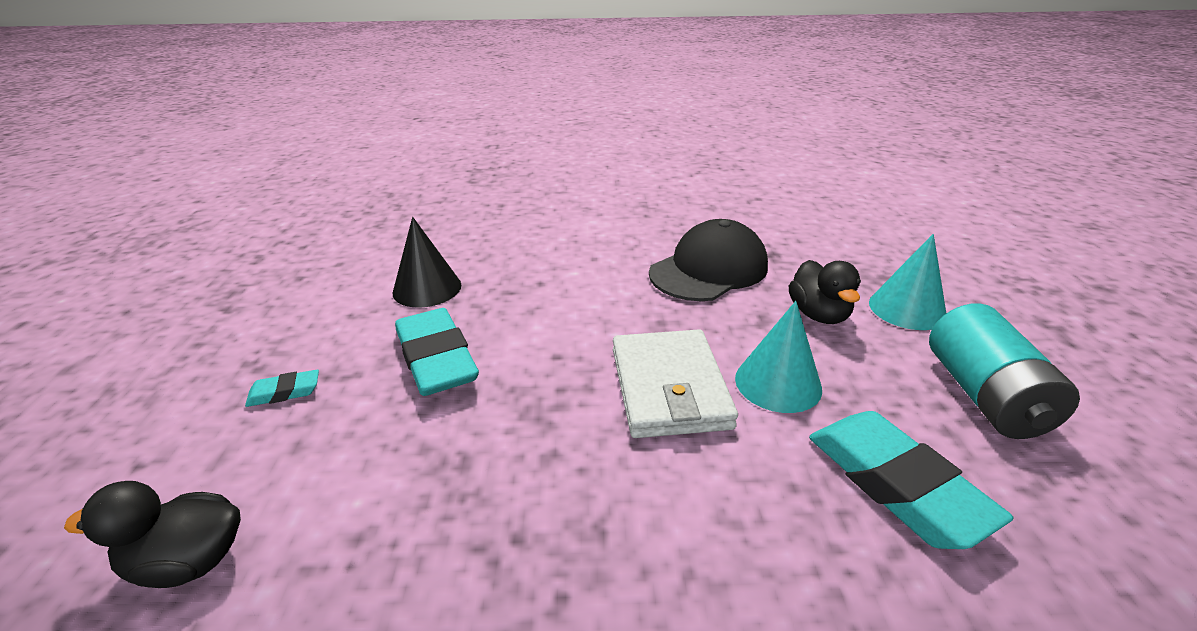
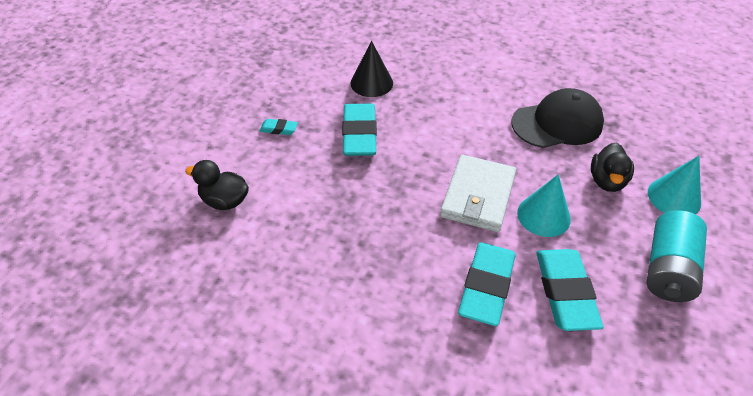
camera: 25 degrees right, 15 degrees up
(778, 526) = (486, 286): none -> turquoise eraser

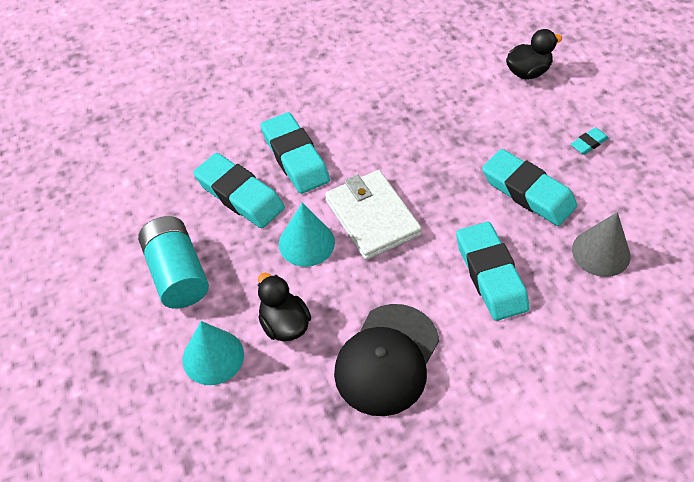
camera: 135 degrees right, 5 degrees up
(371, 83) = (601, 252): black cone -> grey cone
(446, 115) = (490, 275): none -> turquoise eraser

